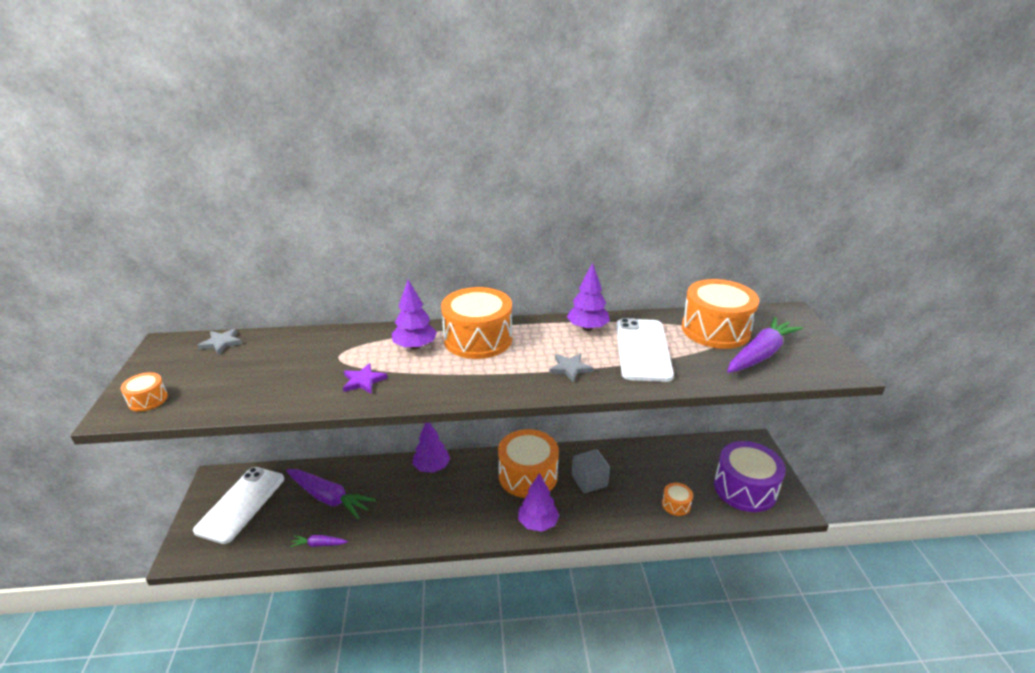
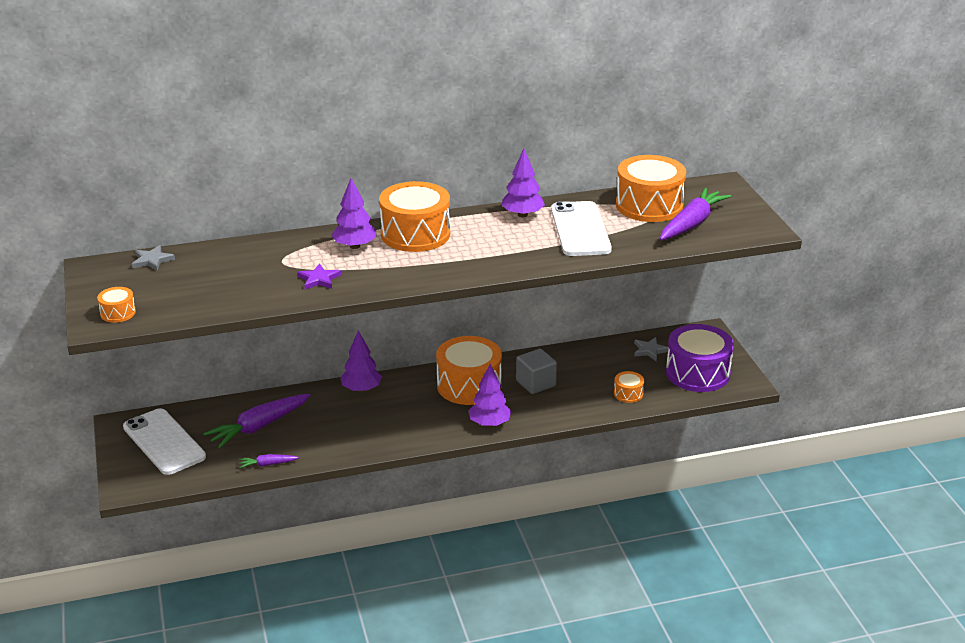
camera: 10 degrees left, 0 degrees up
(241, 504) = (164, 442): white phone -> white phone turned 45 degrees counterclockwise
(329, 498) = (259, 427): purple carrot -> purple carrot turned 120 degrees clockwise
(570, 368) = (513, 251): grey star -> grey star (650, 350)

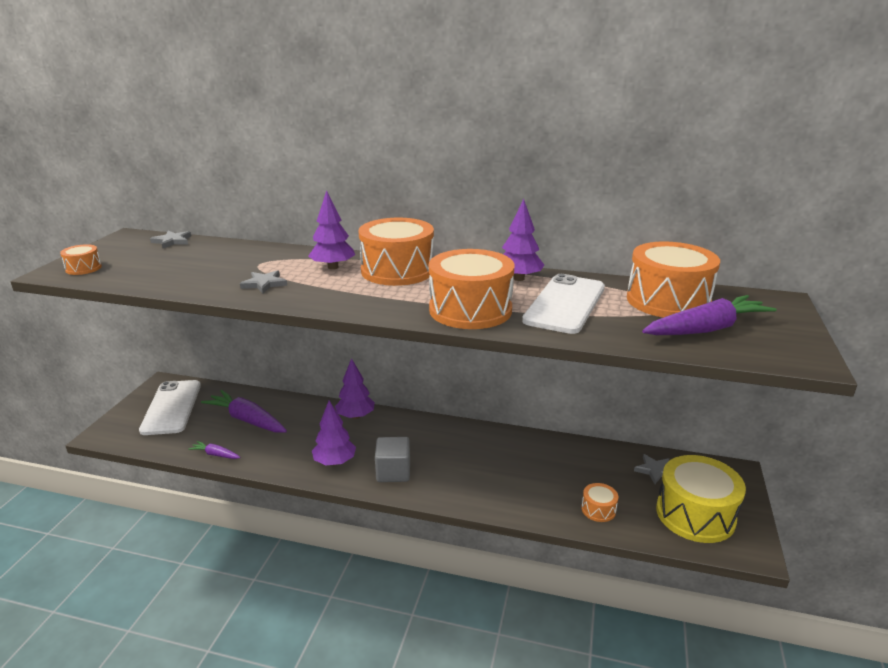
camera: 30 degrees right, 5 degrees down
(259, 427) = (247, 420): purple carrot -> purple carrot turned 45 degrees clockwise
(319, 279) = (264, 284): purple star -> grey star
(469, 385) = (447, 444): orange drum -> orange drum (470, 310)
(489, 423) = (432, 489): purple tree -> purple tree (335, 462)
(536, 383) = (510, 464): grey cube -> grey cube (393, 472)
(697, 373) = (695, 514): purple drum -> yellow drum

